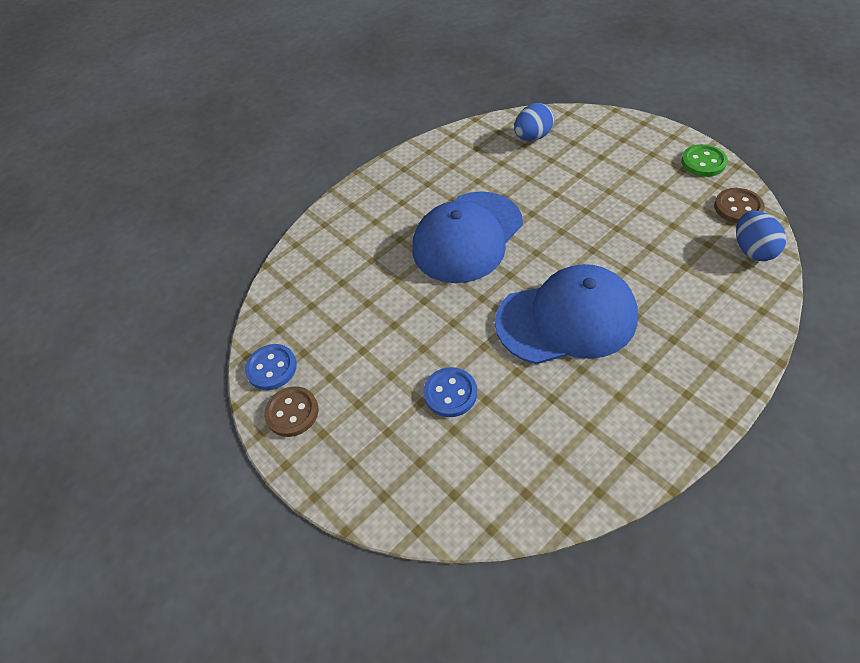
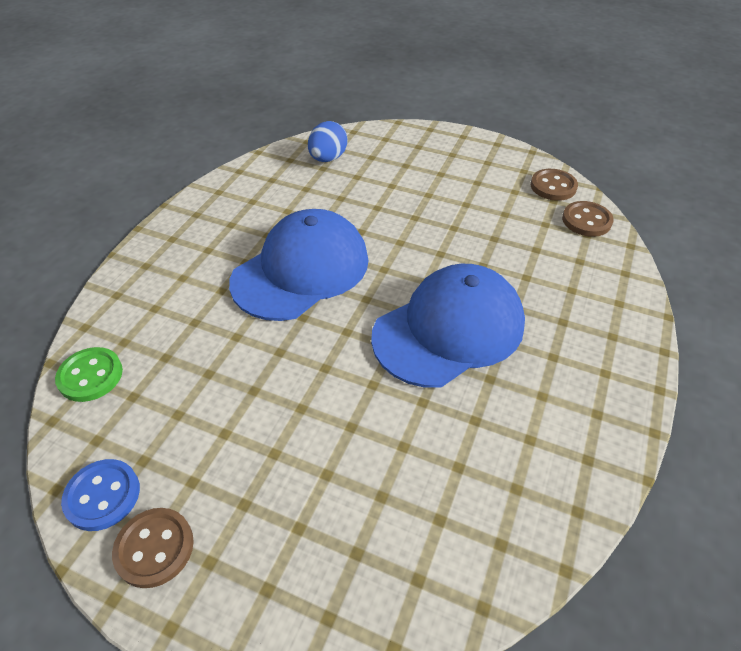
camera: 30 degrees left, 5 degrees down
(450, 393) = (358, 452): blue button -> none
(467, 237) = (301, 270): blue cap -> blue cap turned 150 degrees counterclockwise
(703, 162) = (502, 153): green button -> green button (90, 376)
(753, 250) = (586, 220): blue egg -> brown button

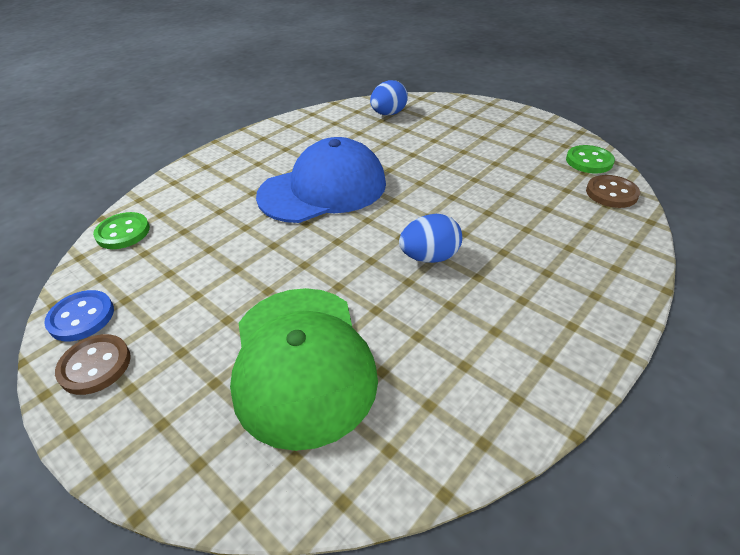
camera: 20 degrees right, 5 degrees down
(377, 479) = (302, 362): none -> green cap
(449, 329) = (429, 257): blue cap -> blue egg
(553, 186) = (589, 161): brown button -> green button

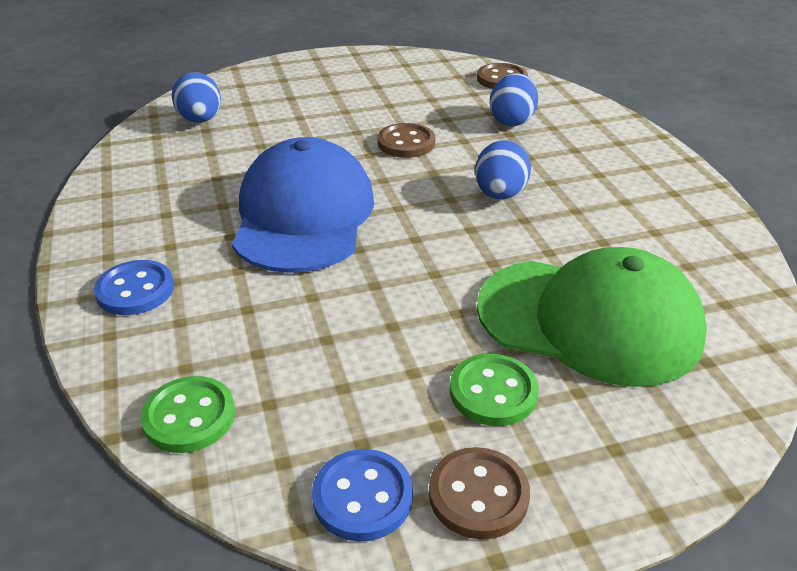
camera: 60 degrees left, 5 degrees down
(212, 172) = (135, 290): none -> blue button
(451, 190) = (406, 143): none -> brown button
(549, 223) = (512, 121): none -> blue egg
(589, 161) = (445, 66): green button -> green button (493, 392)

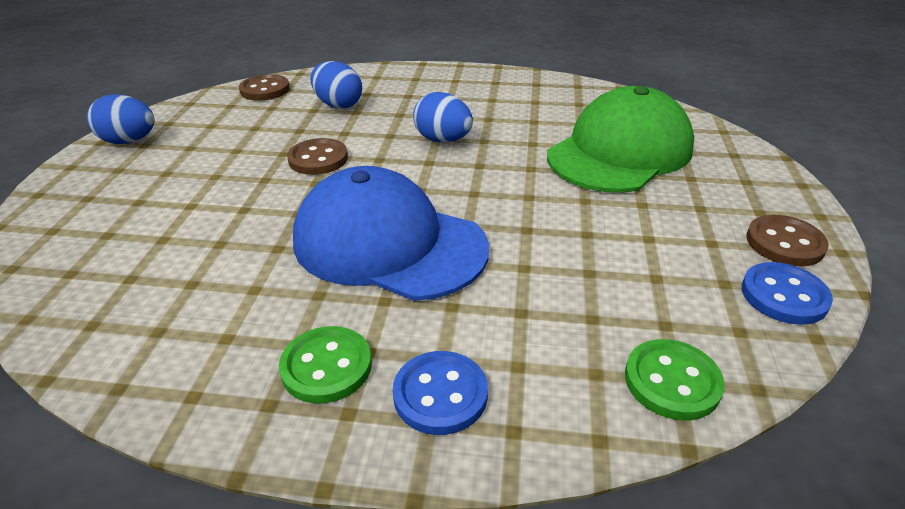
camera: 65 degrees left, 0 degrees up
(200, 120) = (101, 278): blue egg -> blue egg (129, 141)
(493, 392) = (683, 209): green button -> green button (326, 366)

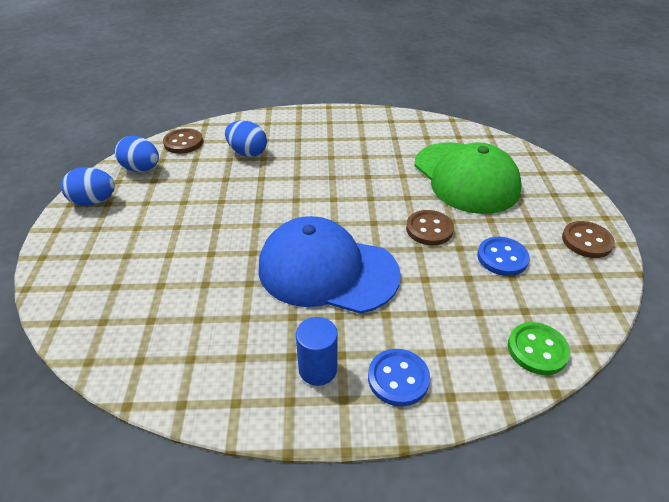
camera: 10 degrees left, 5 degrees up
(318, 159) = (250, 204): brown button -> brown button (429, 229)
(326, 366) = (318, 369): green button -> blue cylinder
(443, 140) = (337, 178): blue egg -> blue egg (141, 169)
(620, 152) = (465, 177): green cap -> green cap turned 120 degrees clockwise
(784, 295) = (592, 280): blue button -> blue button (502, 258)

